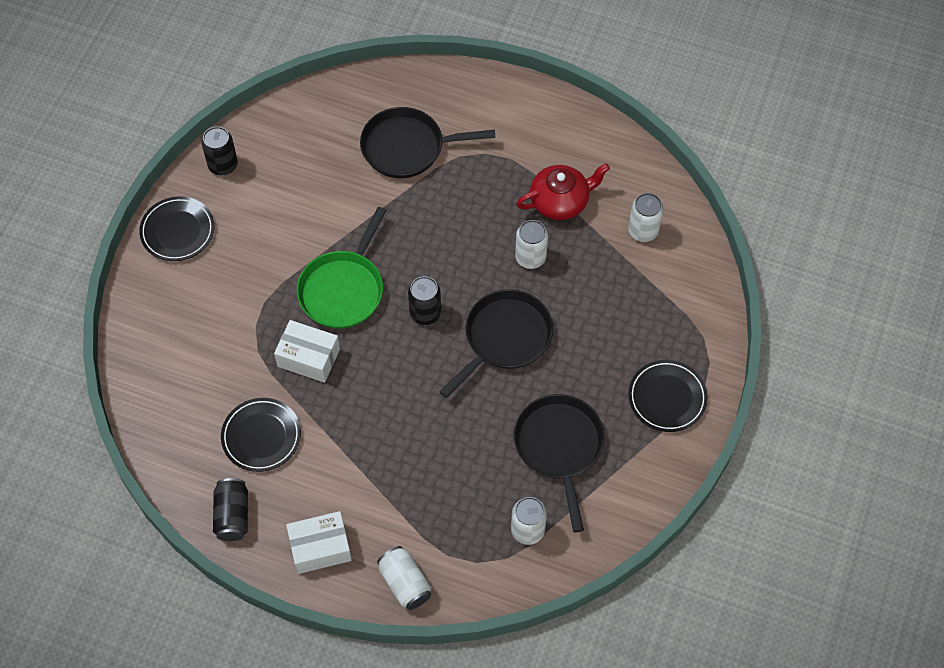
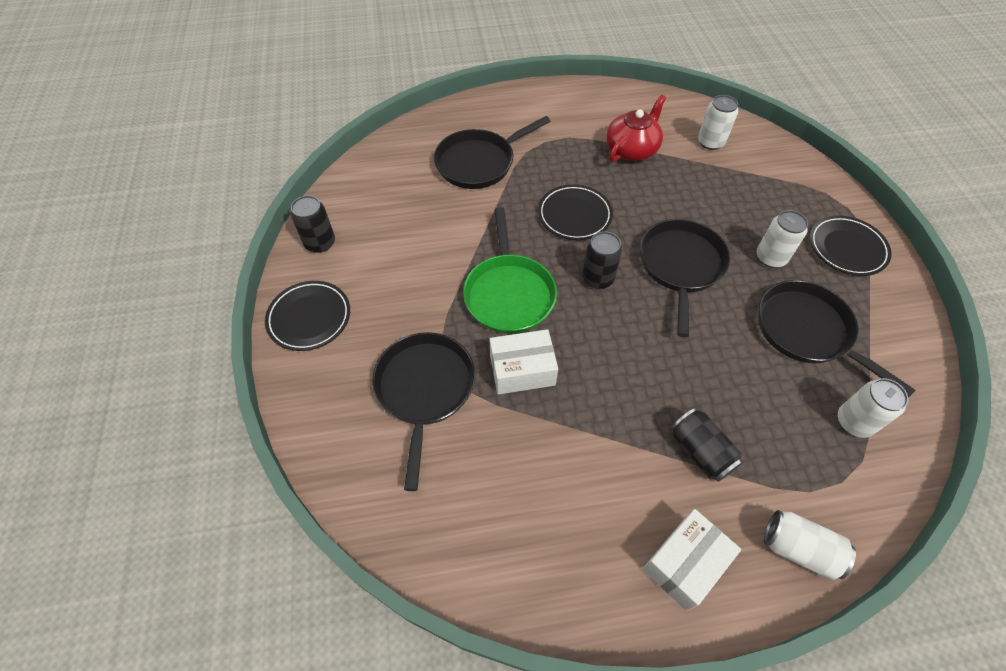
camera: 30 degrees left, 5 degrees down
(227, 334) = (424, 389): none -> black pan
(233, 515) = (565, 584): black can -> black can (700, 451)
(261, 436) = (532, 475): black plate -> black plate (574, 215)
(530, 257) = (645, 197): white can -> white can (770, 257)

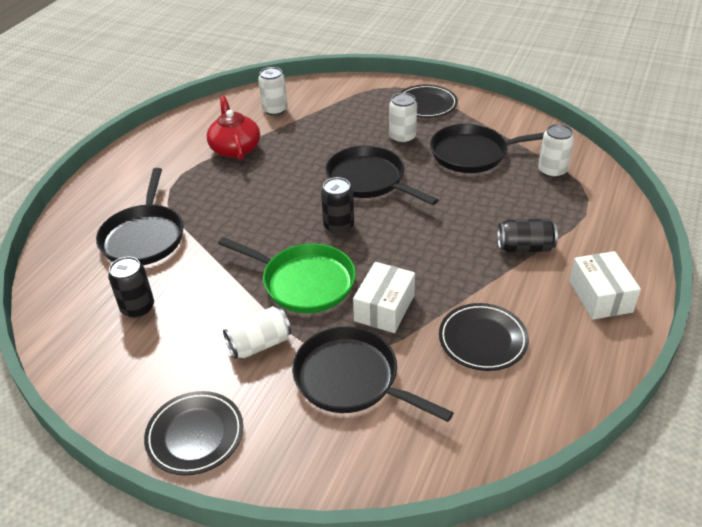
camera: 55 degrees left, 15 degrees down
(320, 243) = (110, 391): black can -> black can (138, 308)
(574, 215) = (265, 209): black plate -> black plate (482, 340)
(799, 549) = (620, 239): white can -> white can (259, 344)

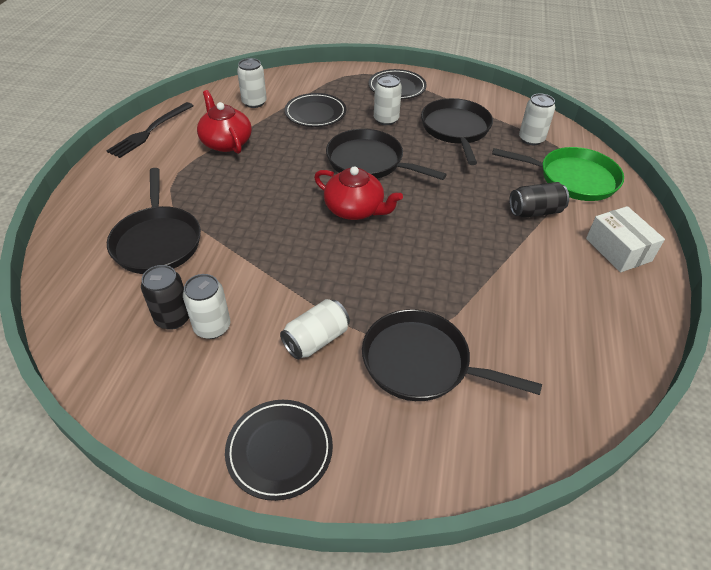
camera: 15 degrees left, 5 degrees up
(167, 131) = (150, 131): none -> black fork
(169, 320) = (212, 327): none -> white can
(304, 282) = (340, 269): green pan -> green pan (573, 179)
(339, 226) = (355, 209): black can -> red teapot
(384, 308) = (428, 285): white box -> none
(473, 154) = (456, 129): black pan -> black pan turned 105 degrees clockwise
(482, 340) = (531, 305): black plate -> black plate (315, 113)

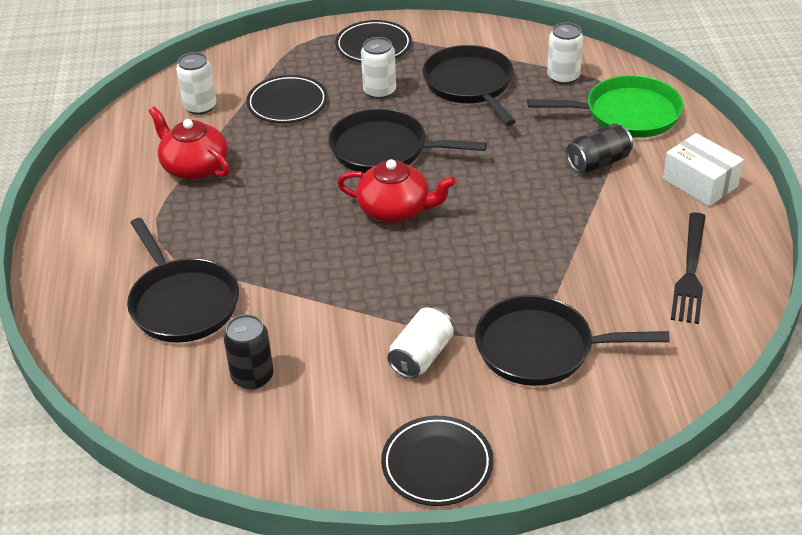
camera: 15 degrees left, 5 degrees down
(150, 131) = (86, 175): black fork -> black fork (690, 271)
(212, 327) = (302, 374): white can -> none

